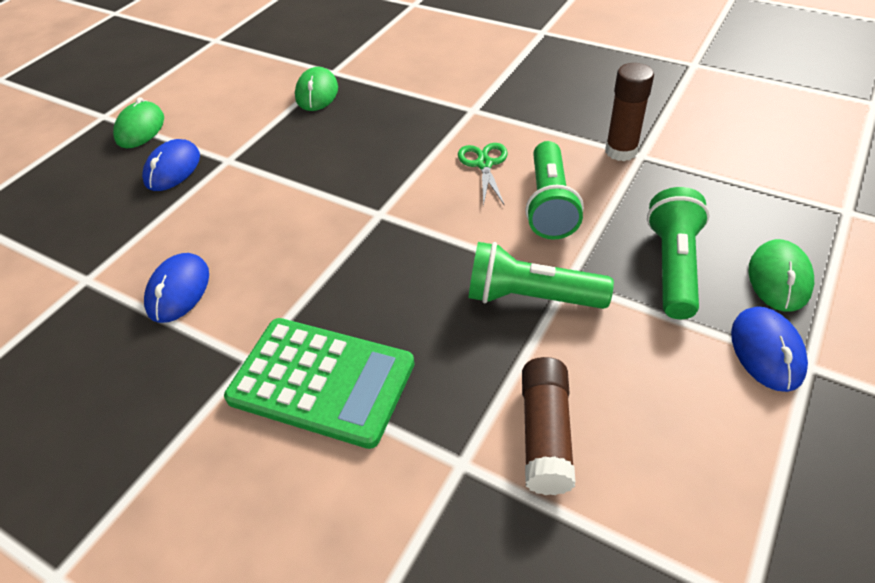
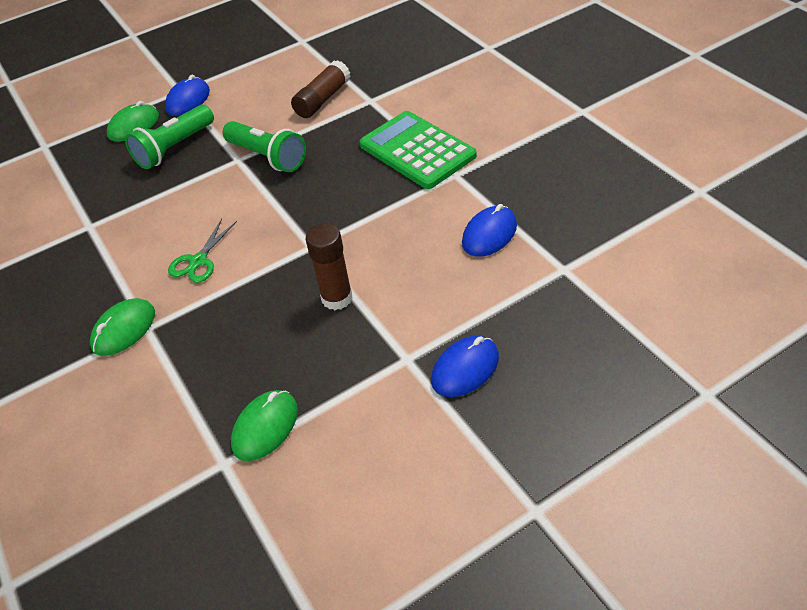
camera: 150 degrees left, 0 degrees up
(140, 128) = (489, 457): green mouse -> green mouse (124, 329)
(549, 204) = (192, 210): green flashlight -> none
(621, 151) = (96, 234): brown glue stick -> brown glue stick (337, 298)

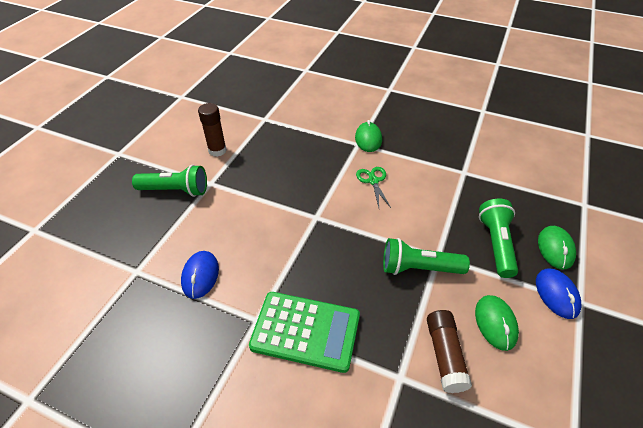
camera: 140 degrees right, 0 degrees up
(265, 427) = (258, 134): green mouse -> green mouse (495, 323)
(337, 298) = (272, 195): brown glue stick -> brown glue stick (217, 150)
(465, 369) = (175, 190): blue mouse -> green flashlight

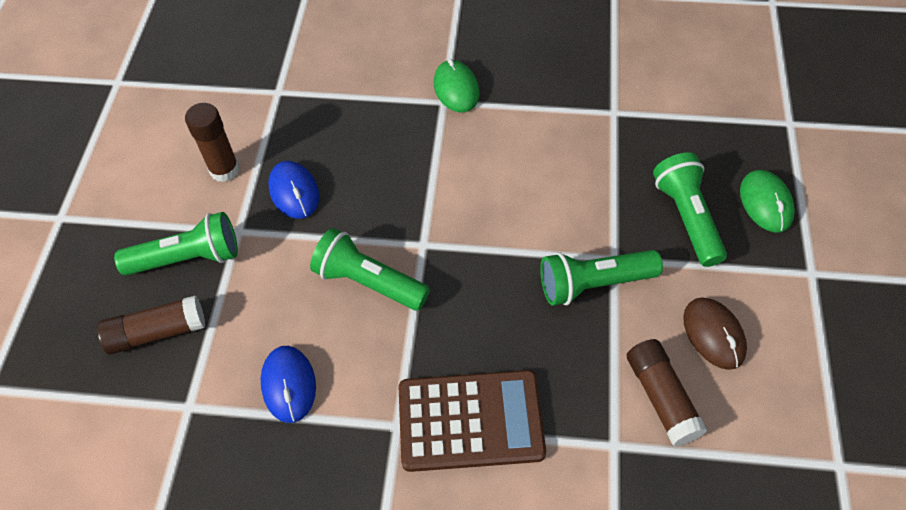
camera: 15 degrees left, 10 degrees up
(139, 225) = (157, 332): none -> brown glue stick
(274, 229) = (368, 282): none -> green flashlight
(305, 331) = (470, 421): green calculator -> brown calculator
(373, 181) = (487, 161): green scissors -> none
(495, 323) = (713, 334): green mouse -> brown mouse
(556, 294) = (781, 271): blue mouse -> blue mouse (294, 192)

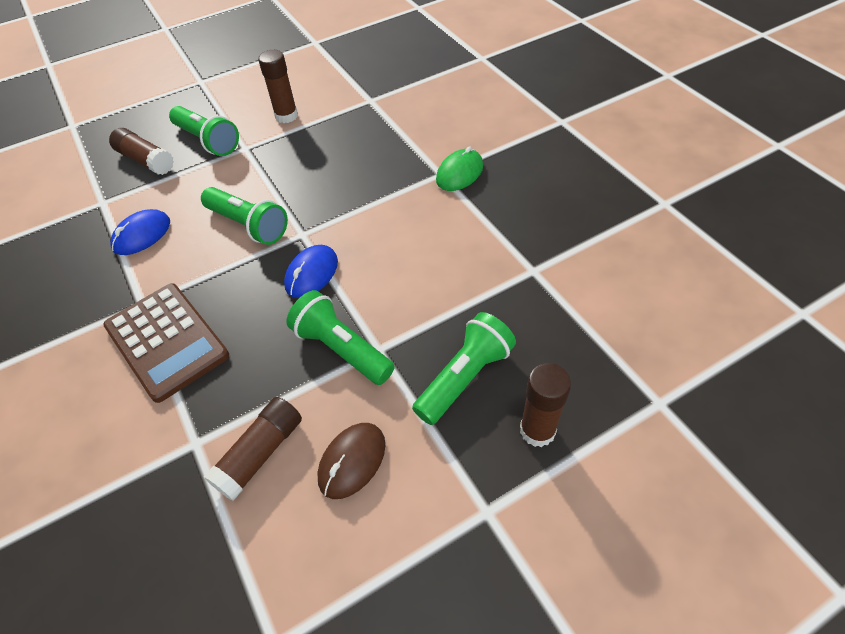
camera: 55 degrees right, 5 degrees down
(294, 192) = (295, 152): blue mouse -> blue mouse (311, 273)
(368, 282) = (248, 225): green flashlight -> green flashlight turned 135 degrees clockwise
(765, 203) = (537, 430): green mouse -> brown glue stick

